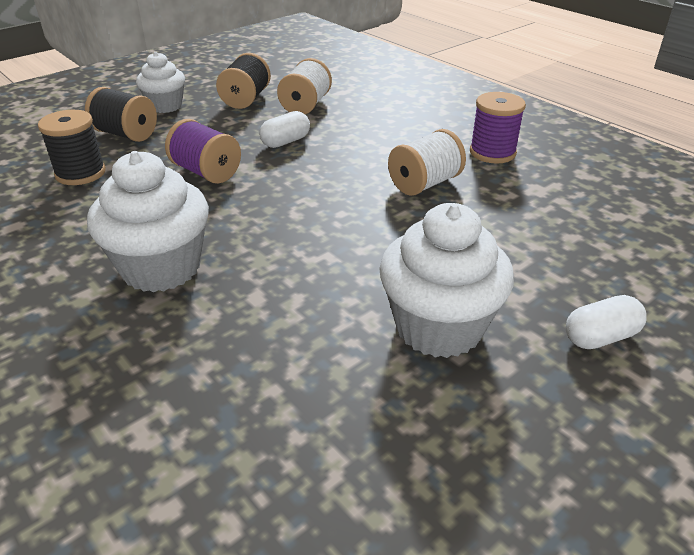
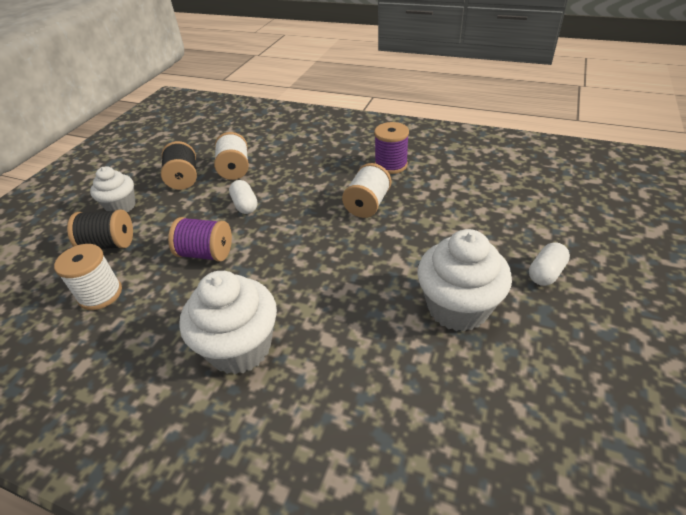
camera: 25 degrees left, 5 degrees up
(80, 173) = (100, 294): black spool -> white spool
(285, 142) = (245, 205): white capsule -> white capsule turned 45 degrees counterclockwise

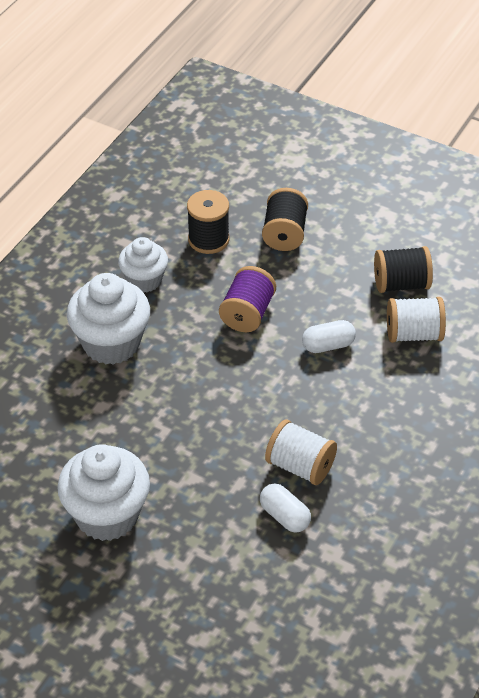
camera: 95 degrees right, 5 degrees up
(100, 294) = (208, 239): white spool -> black spool
(121, 206) = (353, 233): white cupcake -> white cupcake (144, 280)
(391, 165) = (388, 507): purple spool -> none
(545, 273) = (131, 611): white capsule -> white capsule (284, 516)

